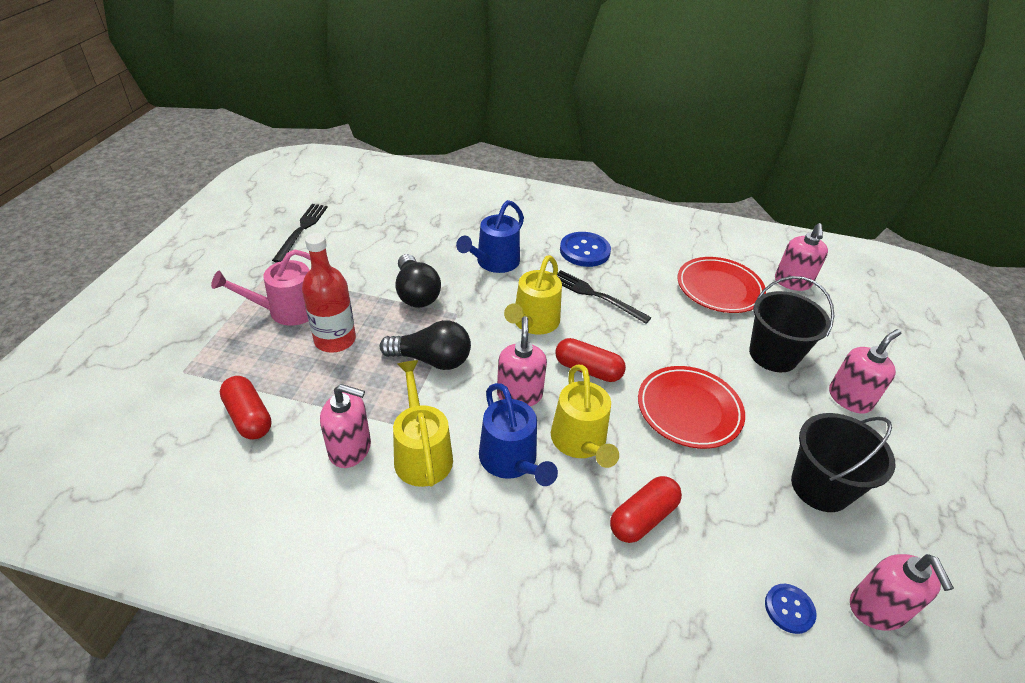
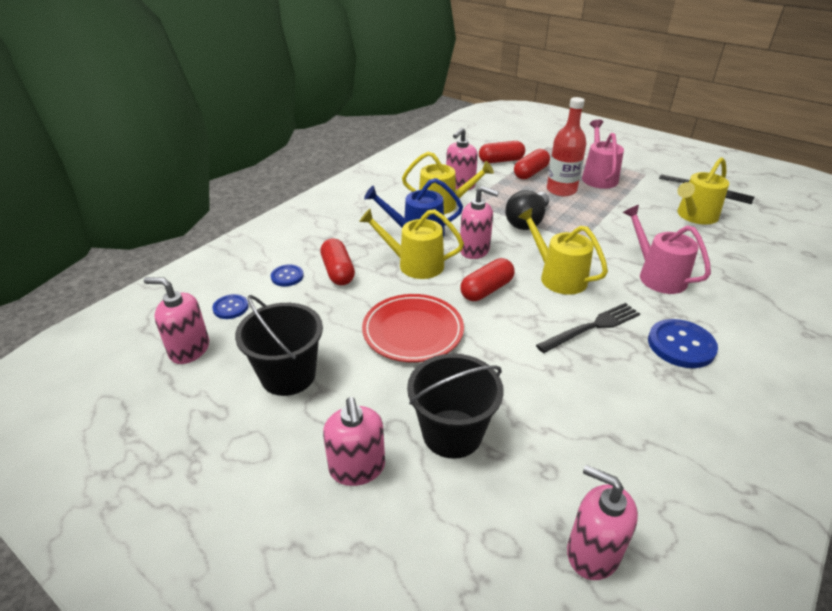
camera: 115 degrees right, 5 degrees down
(288, 376) = (530, 173): none -> red capsule
(367, 240) = (695, 216): none -> yellow watering can
(416, 293) = (611, 227): black light bulb -> none
(494, 262) = (657, 276): blue watering can -> pink watering can
(690, 575) = (287, 276): none -> blue button
(719, 288) = (589, 444): red plate -> none

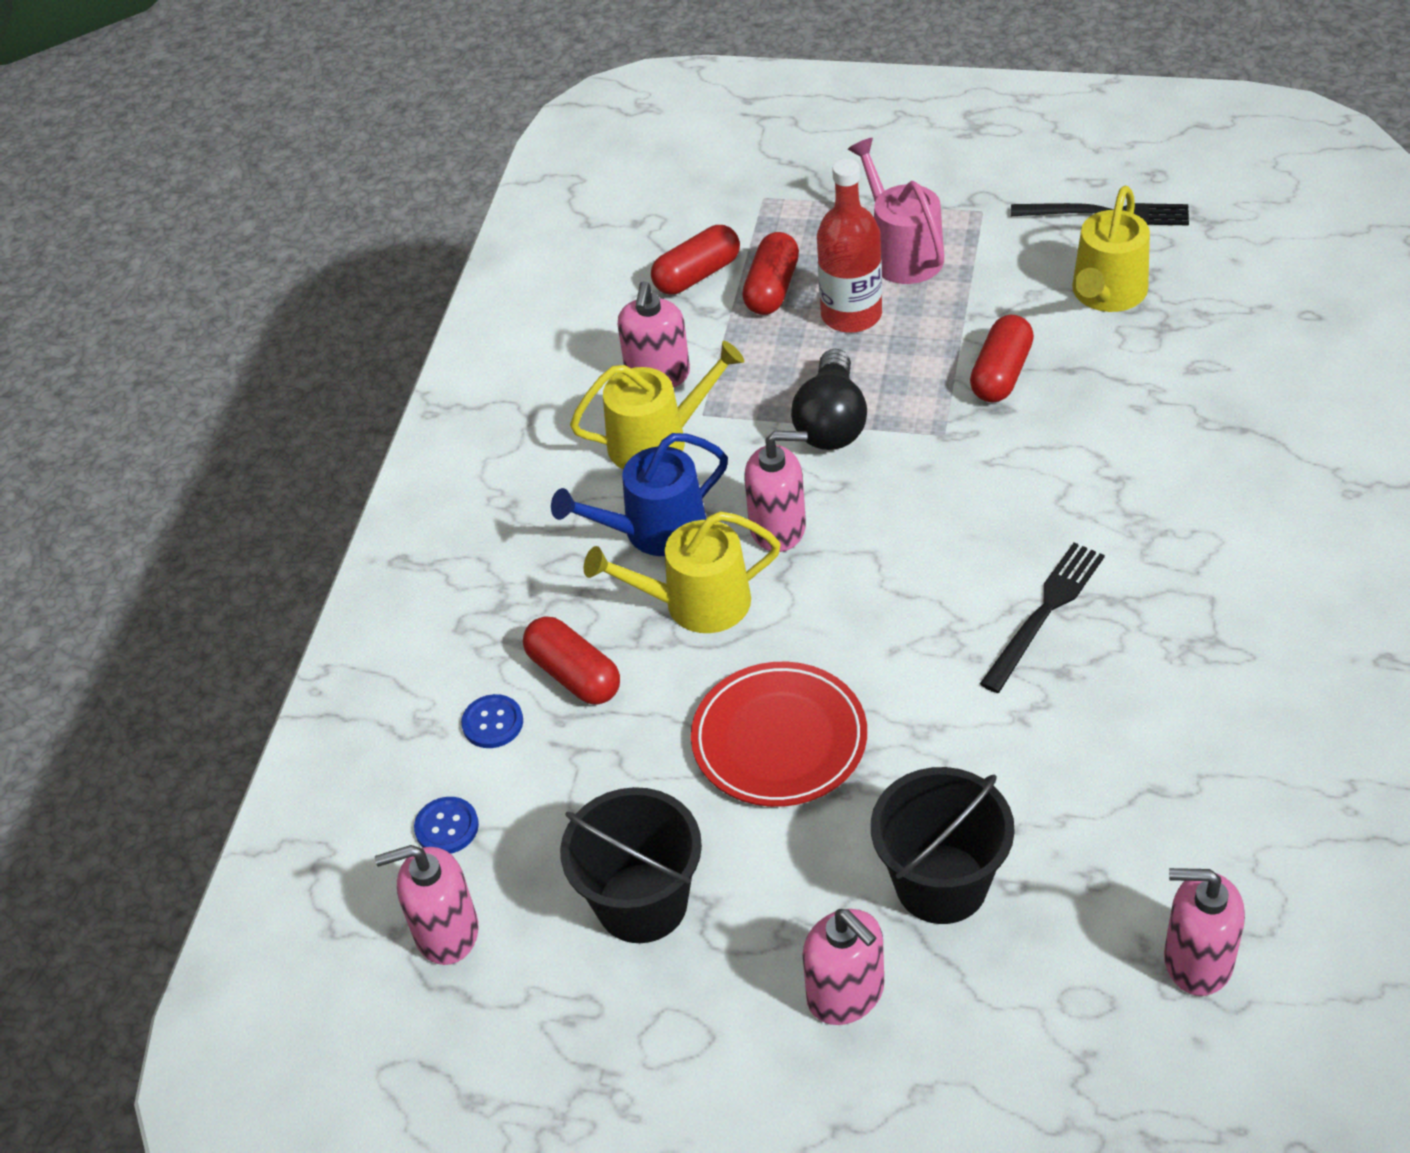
camera: 20 degrees left, 10 degrees up
(486, 290) = (846, 607): red capsule -> red capsule (1001, 374)
(558, 277) = (946, 530): yellow watering can -> none
(657, 276) = (1099, 463): pink watering can -> none
(681, 345) = (1184, 591): blue button -> none

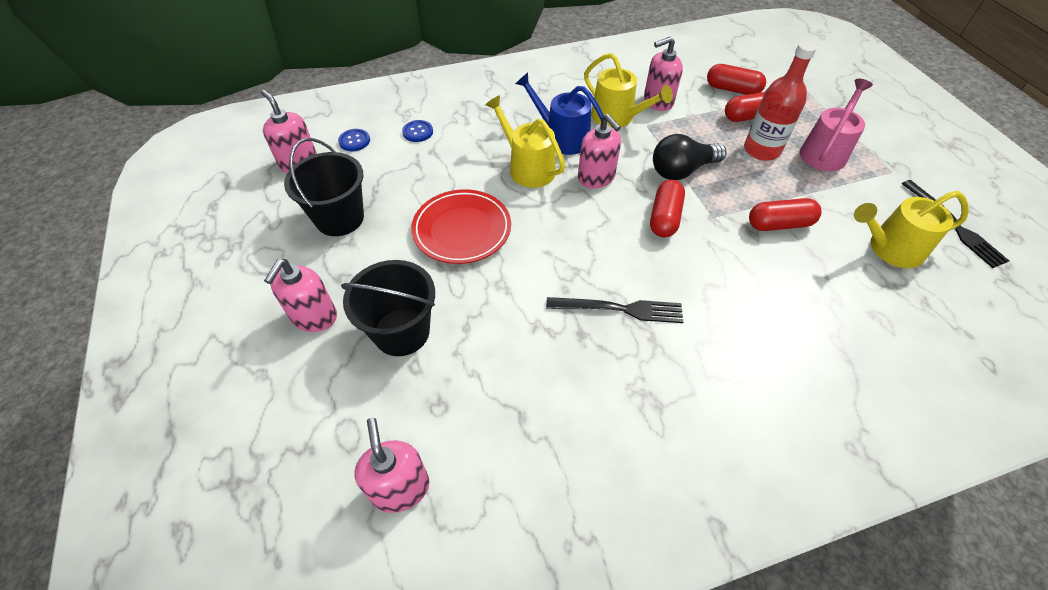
camera: 55 degrees right, 5 degrees up
(574, 675) = (459, 145): red capsule -> red capsule (664, 218)

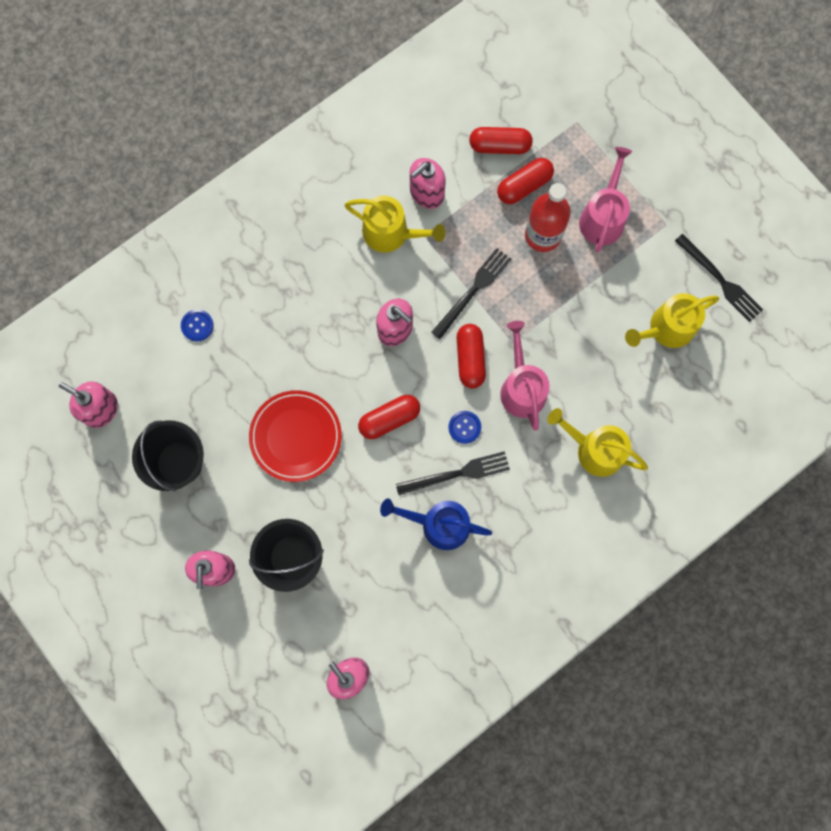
camera: 20 degrees left, 25 degrees up
(354, 141) = (139, 361): blue button -> blue button (464, 427)
(528, 168) = (326, 338): yellow watering can -> yellow watering can (594, 450)
(562, 138) = (345, 283): blue watering can -> blue watering can (439, 524)
(682, 170) = (473, 291): black light bulb -> black fork
(714, 255) = (521, 388): none -> pink watering can
(779, 224) = (571, 331): red capsule -> red capsule (389, 419)

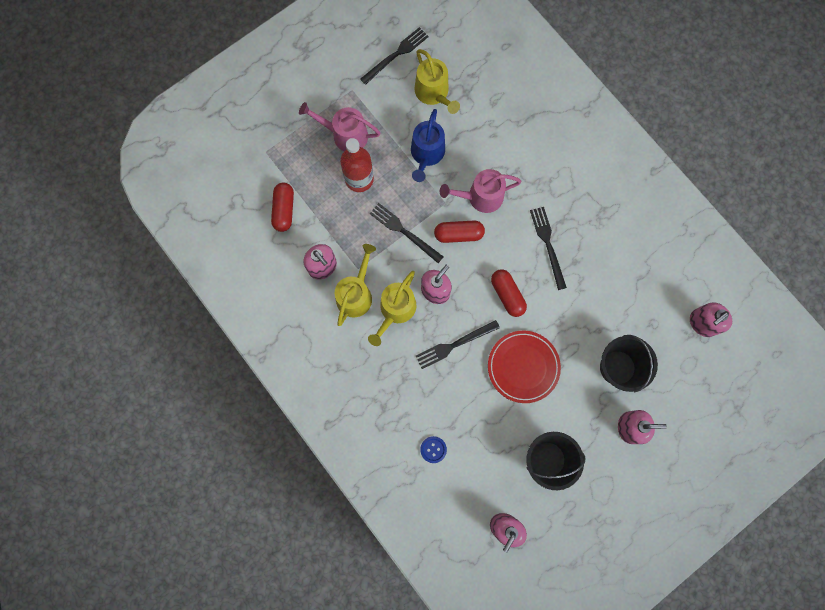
camera: 90 degrees left, 0 degrees up
(326, 352) = (454, 344): none -> black fork
(439, 524) = (587, 258): blue watering can -> blue watering can (426, 154)
(464, 427) = (512, 239): blue button -> none
(524, 186) = (318, 192): red capsule -> none
(594, 450) = (526, 146): yellow watering can -> yellow watering can (395, 310)

